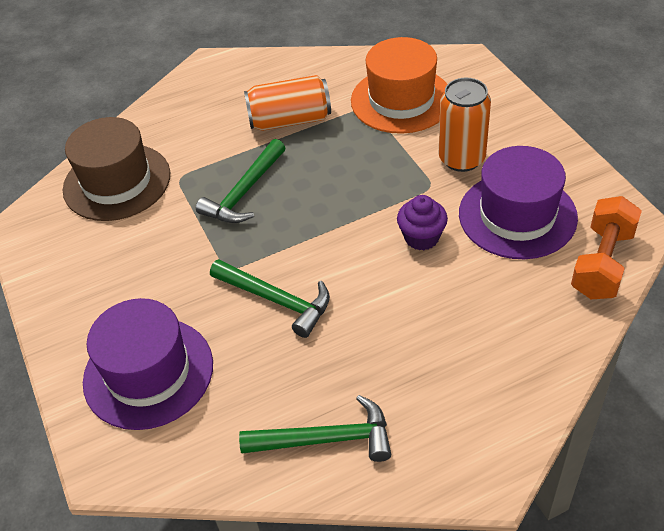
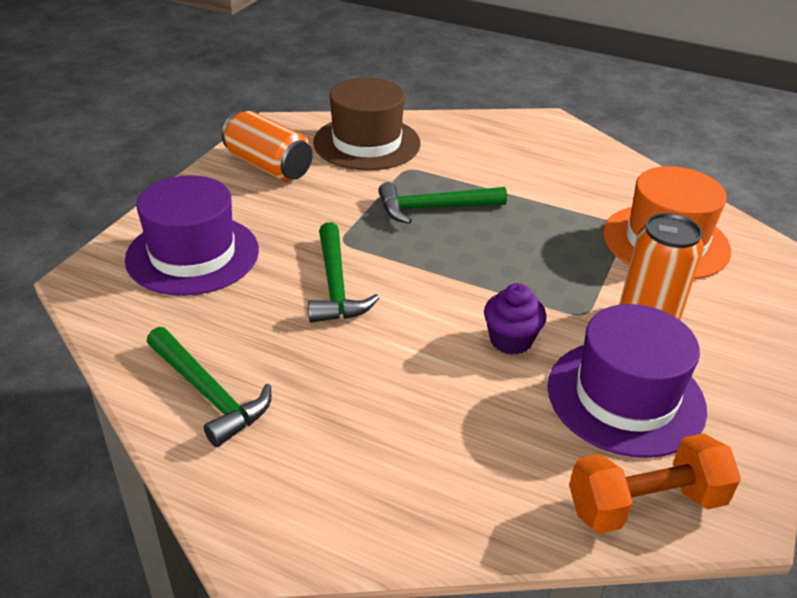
camera: 45 degrees right, 10 degrees down
(290, 120) = (546, 191): orange can -> orange can (268, 166)

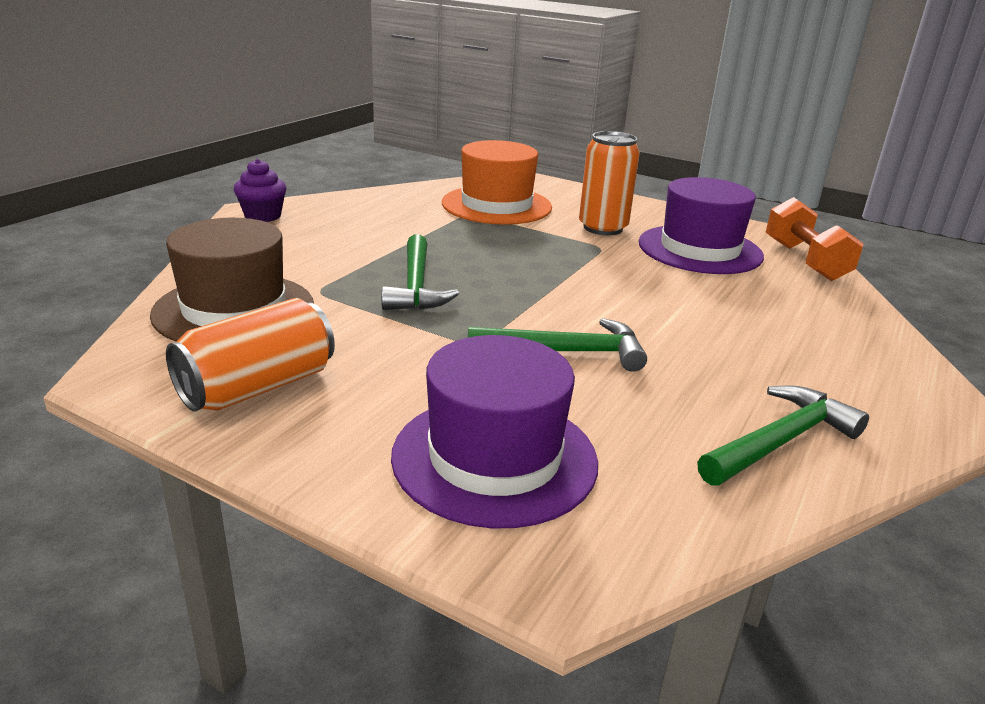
camera: 85 degrees left, 10 degrees down
(510, 340) = (642, 278): purple cupcake -> purple cupcake (263, 216)

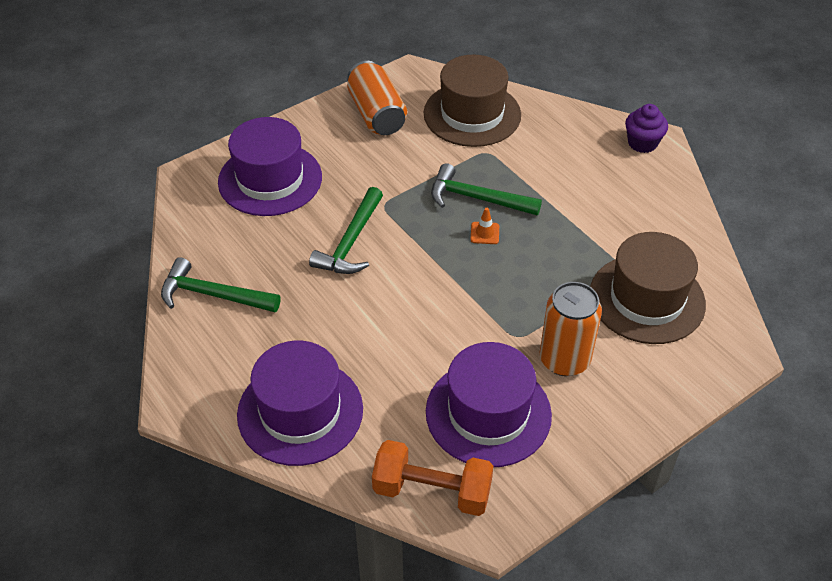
camera: 115 degrees right, 20 degrees up
(473, 275) = (484, 233): none -> orange traffic cone
(496, 205) = (647, 299): orange hat -> brown hat
(780, 441) = (213, 295): green hammer -> green hammer turned 120 degrees clockwise
(835, 333) = (300, 411): none -> purple hat

